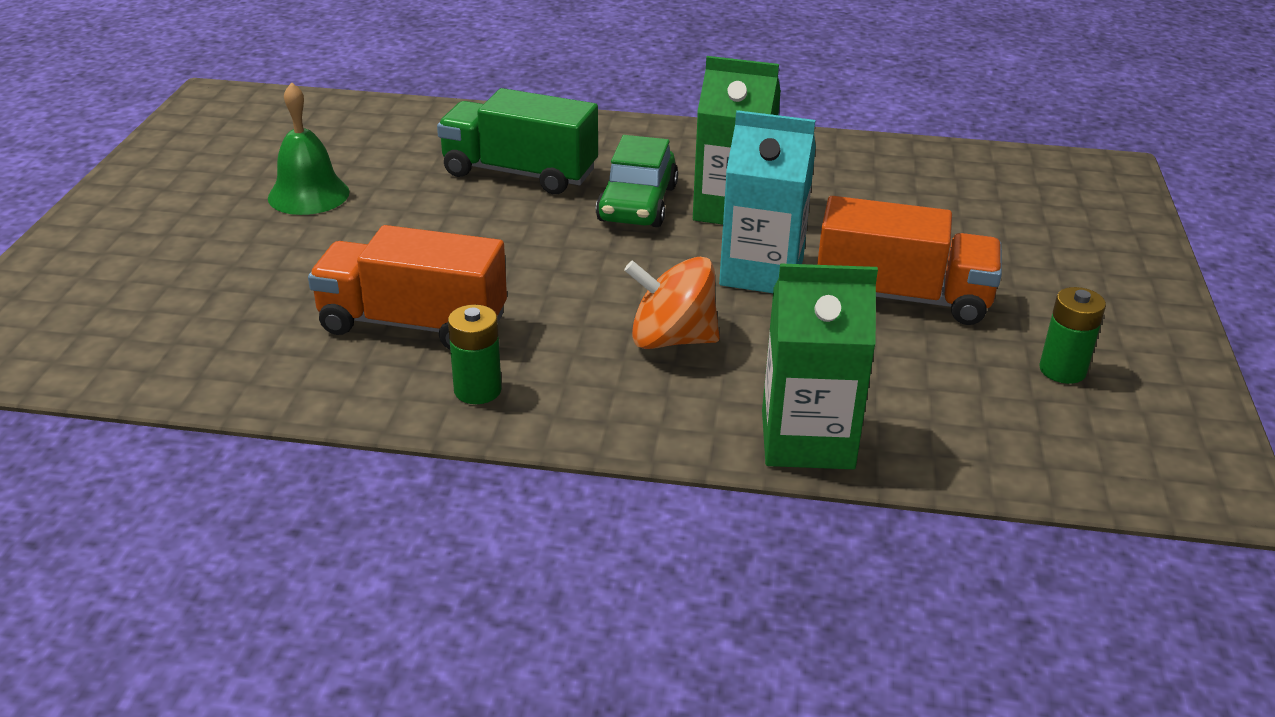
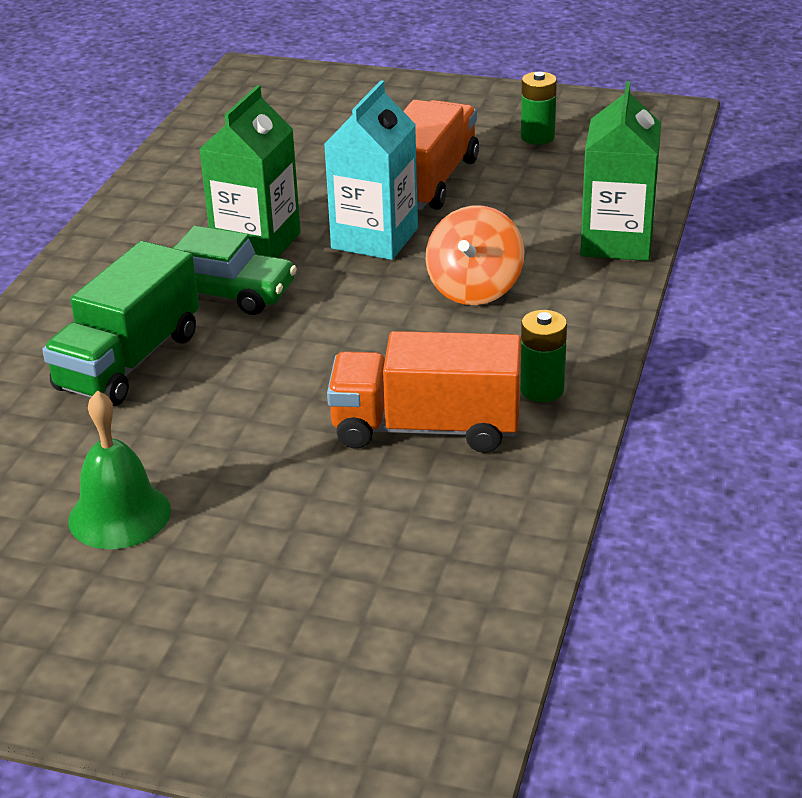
camera: 80 degrees left, 0 degrees up
(413, 324) = (426, 428): orange truck -> orange truck turned 75 degrees clockwise

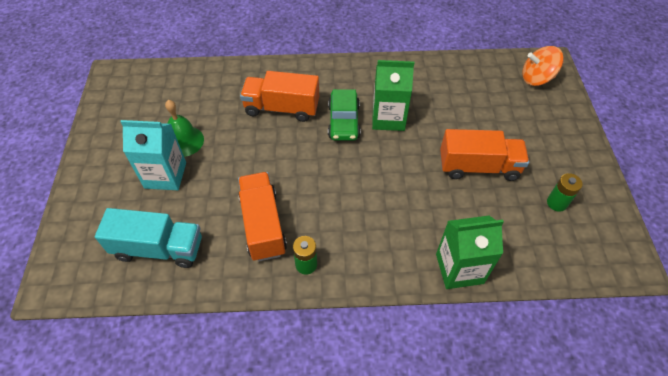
camera: 70 degrees right, 20 degrees up
(129, 361) = (282, 108): green truck -> orange truck
(374, 238) = (412, 160): turquoise carton -> turquoise carton (165, 175)
(411, 581) = (159, 248): none -> turquoise truck
(474, 289) = (384, 214): orange spinning top -> orange spinning top (536, 78)

